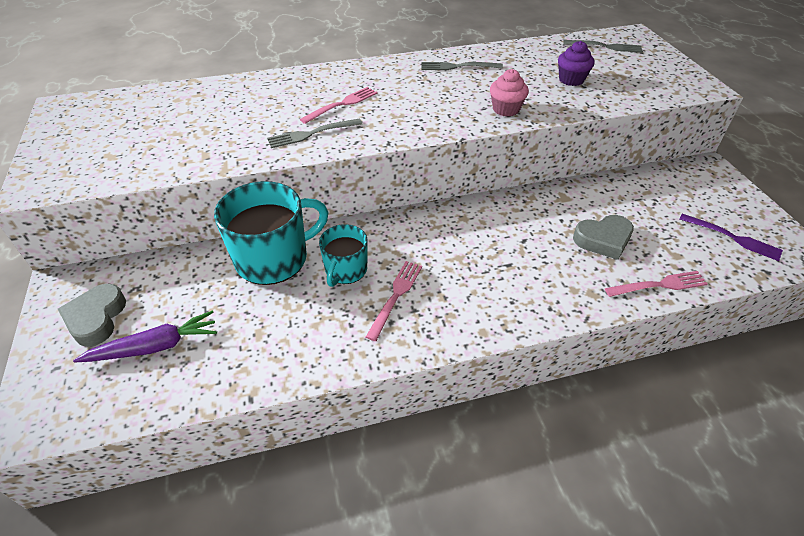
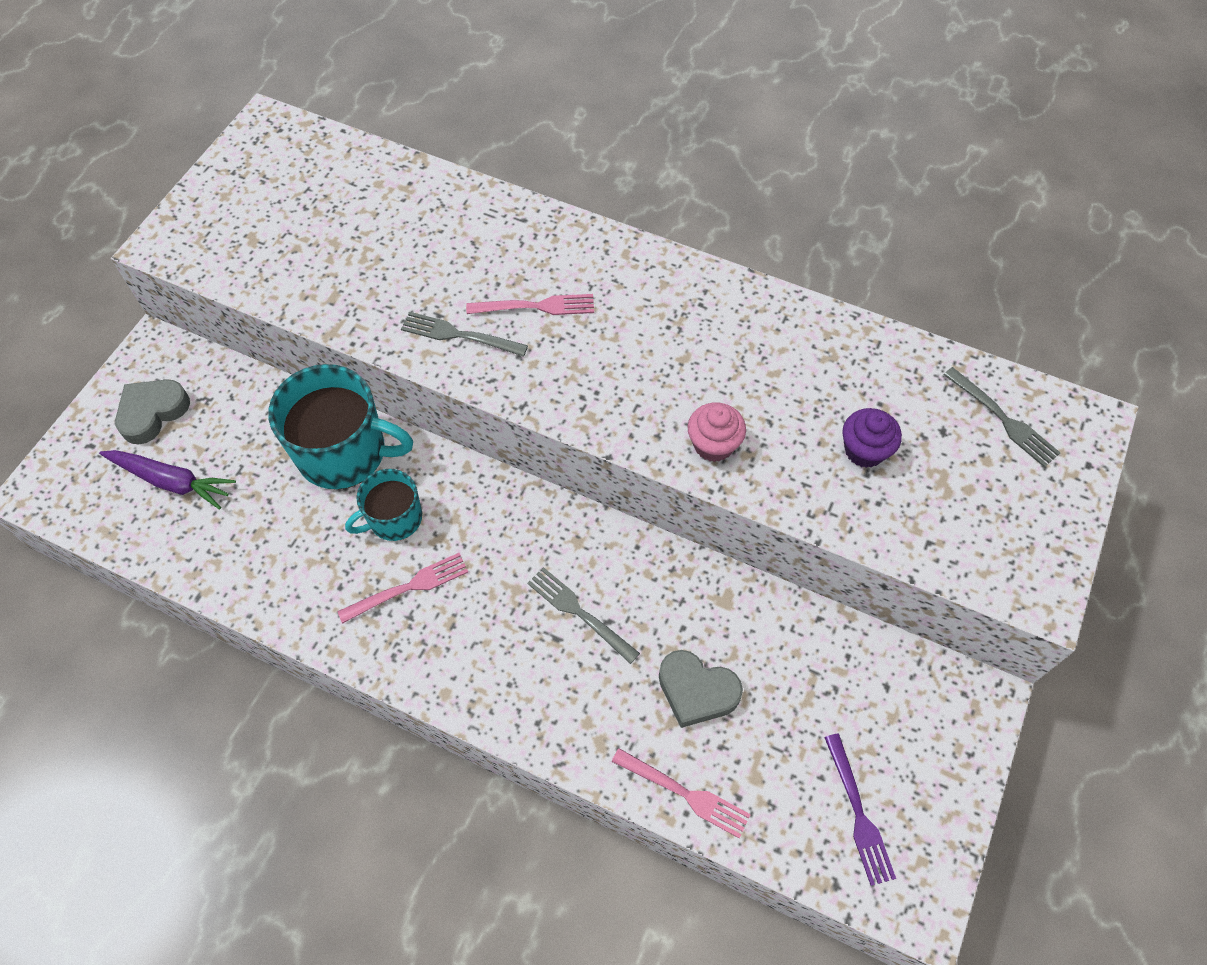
camera: 40 degrees right, 15 degrees up
(458, 67) = (743, 326): grey fork -> grey fork (579, 613)

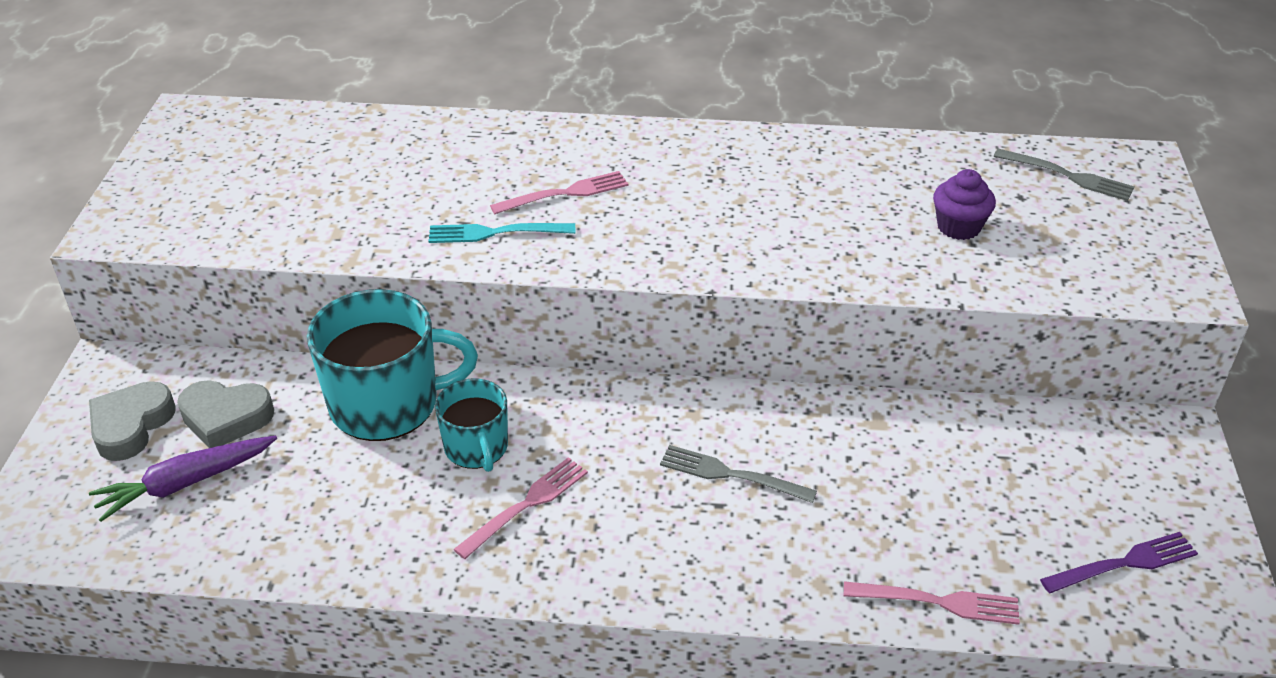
camera: 20 degrees left, 20 degrees down
(171, 481) = (185, 483): purple carrot -> purple carrot turned 150 degrees clockwise
(394, 519) = (476, 448): turquoise mug -> turquoise mug turned 60 degrees counterclockwise
(459, 335) = (495, 233): grey fork -> turquoise fork
(696, 691) = (895, 507): grey heart -> grey heart (226, 418)
(713, 444) = (811, 257): pink cupcake -> none
(858, 813) = (1123, 563): purple fork -> purple fork turned 75 degrees counterclockwise

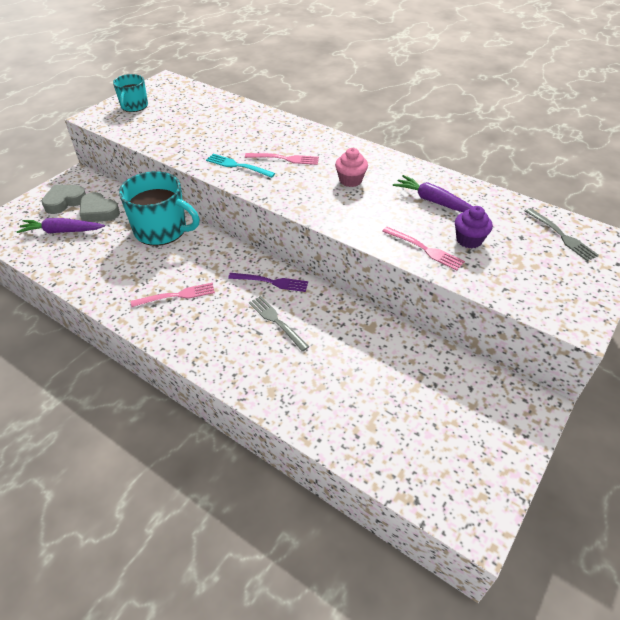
camera: 30 degrees right, 5 degrees up
(476, 448) = (179, 263): turquoise mug -> turquoise mug (134, 106)
(706, 194) = (350, 180): none -> pink cupcake
(860, 185) = (434, 202): none -> purple carrot
(938, 602) = (320, 428): pink fork -> pink fork (424, 249)
(1123, 563) = (440, 459): purple fork -> purple fork (271, 282)

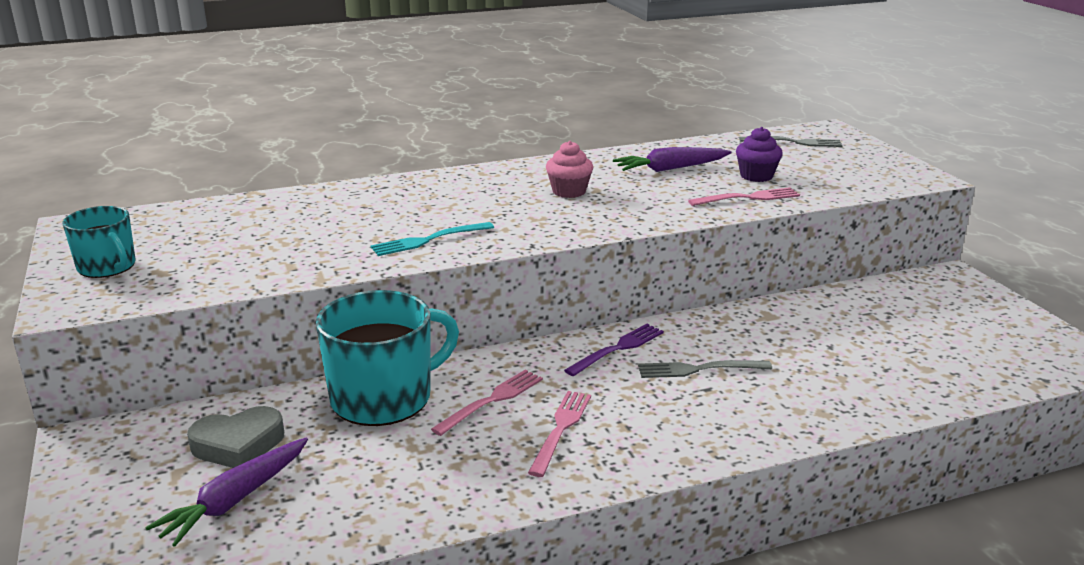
camera: 55 degrees left, 20 degrees down
(64, 201) = (144, 474): grey heart -> none
(285, 159) = (462, 210): pink fork -> pink fork (491, 400)

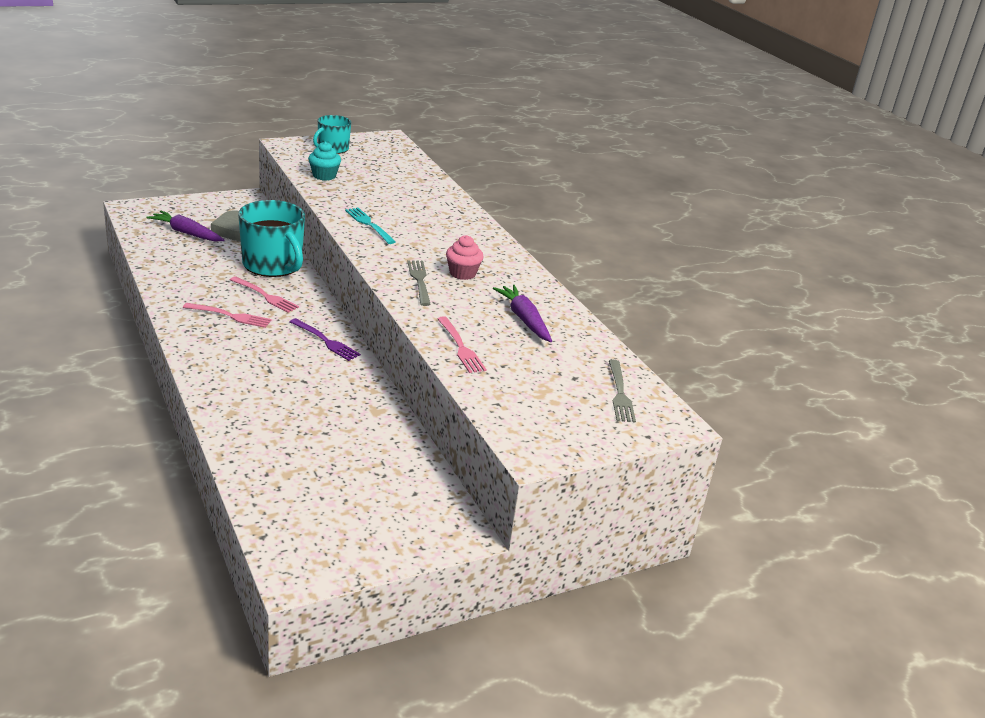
camera: 80 degrees right, 5 degrees up
(233, 272) = (324, 176): none -> turquoise cupcake
(699, 369) = (295, 370): grey fork -> grey fork (419, 281)
(756, 176) = (515, 358): purple cupcake -> none

